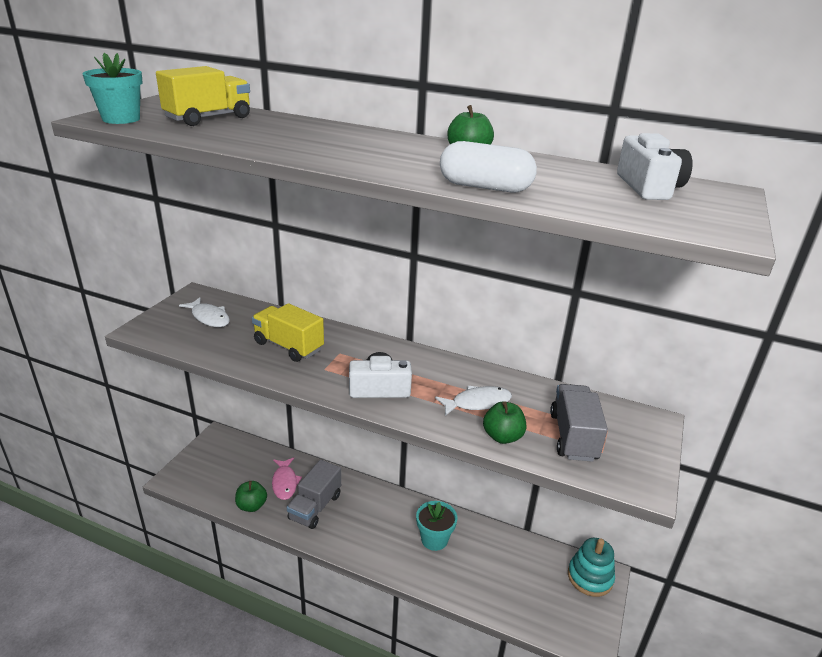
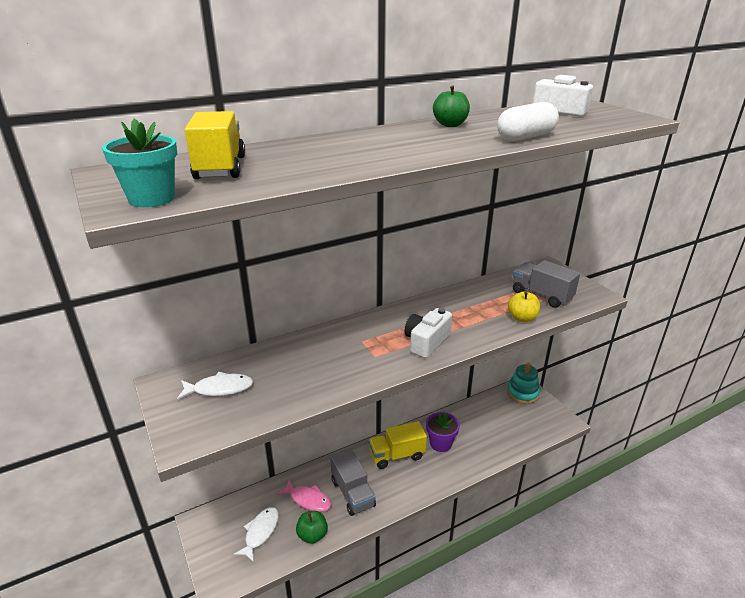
camera: 50 degrees left, 0 degrees up
(288, 346) = (323, 361): yellow truck -> yellow truck (397, 455)
(434, 539) = (440, 443): turquoise flower pot -> purple flower pot
(477, 403) = (480, 311): white fish -> white fish (260, 532)
(502, 436) = (522, 318): green apple -> yellow apple

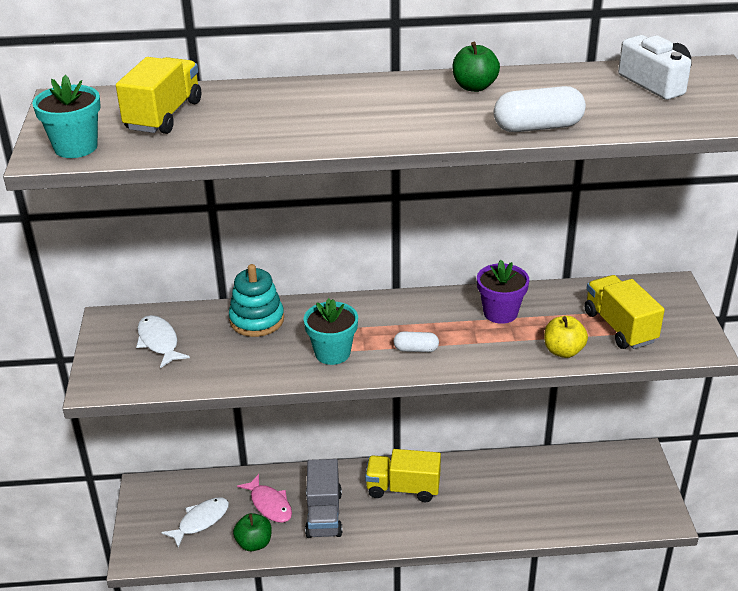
camera: 25 degrees right, 5 degrees up
(219, 389) = (159, 342): white fish -> white fish turned 135 degrees counterclockwise
(368, 360) = (332, 353): none -> turquoise flower pot
(426, 342) = (416, 349): white camera -> white capsule
(440, 443) = (468, 492): purple flower pot -> purple flower pot (500, 313)
(522, 393) = (630, 462): turquoise stacking toy -> turquoise stacking toy (257, 320)
(541, 295) = (619, 327): grey truck -> yellow truck

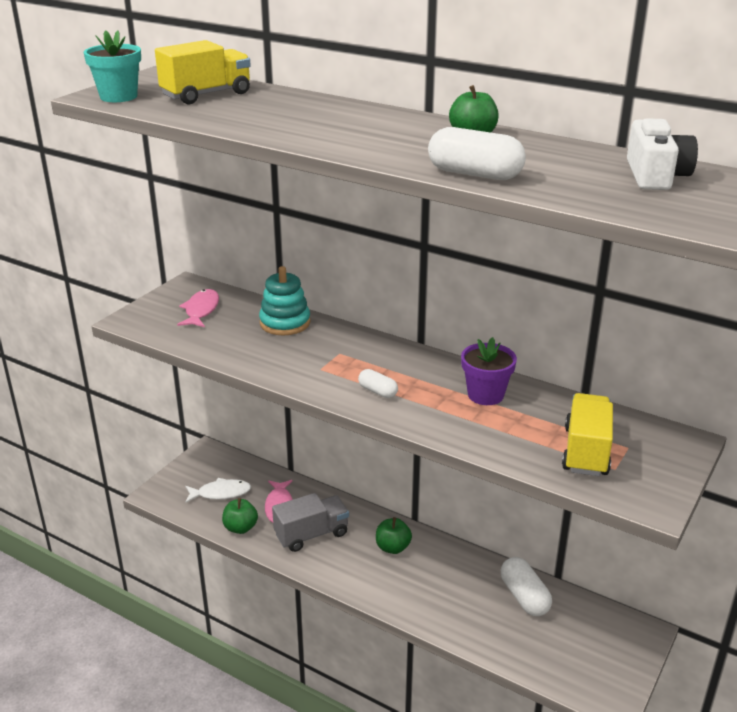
camera: 35 degrees right, 5 degrees down
(159, 342) = (201, 310): white fish -> pink fish
(324, 514) = (311, 534): grey truck -> grey truck turned 150 degrees counterclockwise
(332, 353) = (310, 367): turquoise flower pot -> none
(403, 488) = (393, 547): yellow truck -> green apple
(539, 474) = (524, 597): none -> white capsule
(563, 351) = (505, 447): yellow apple -> none

